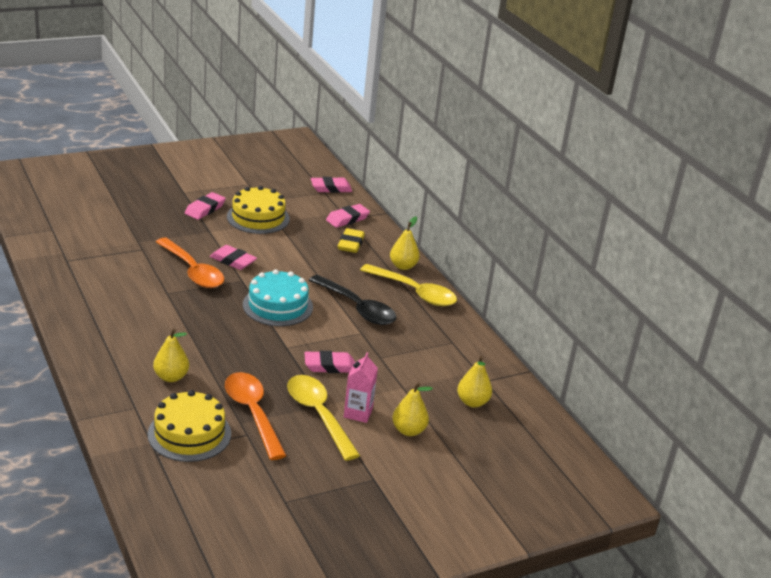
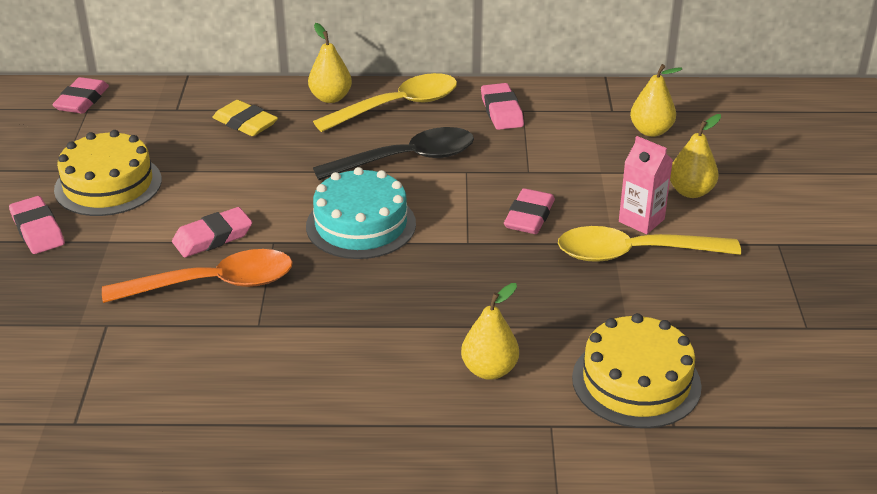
camera: 60 degrees left, 5 degrees up
(252, 413) = (609, 310): orange spoon -> none
(347, 219) = (178, 109): pink eraser -> pink eraser (501, 111)

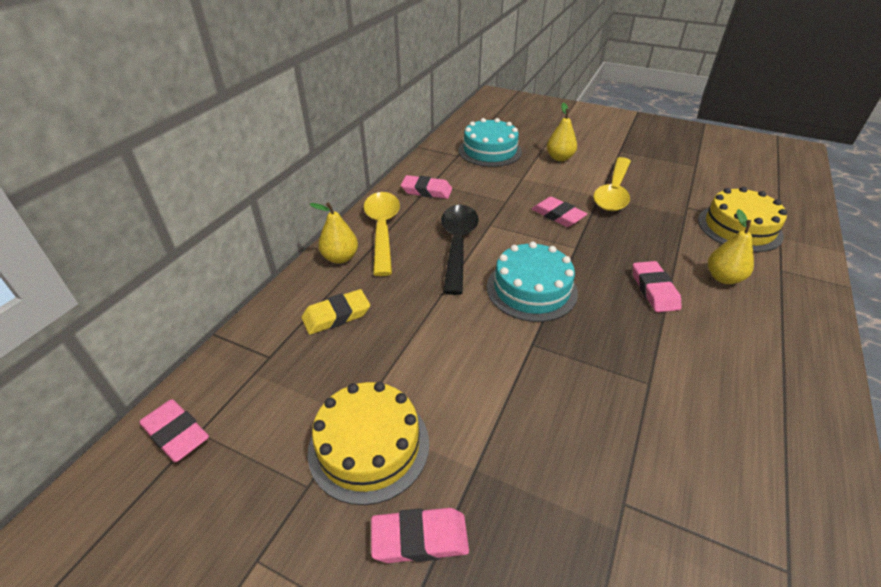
camera: 65 degrees left, 5 degrees up
(212, 237) = (508, 382): pink eraser -> pink eraser (654, 290)
(214, 284) = (581, 399): orange spoon -> none
(641, 220) = (580, 180): pink carton -> none
(651, 131) = (490, 151): yellow pear -> turquoise cake

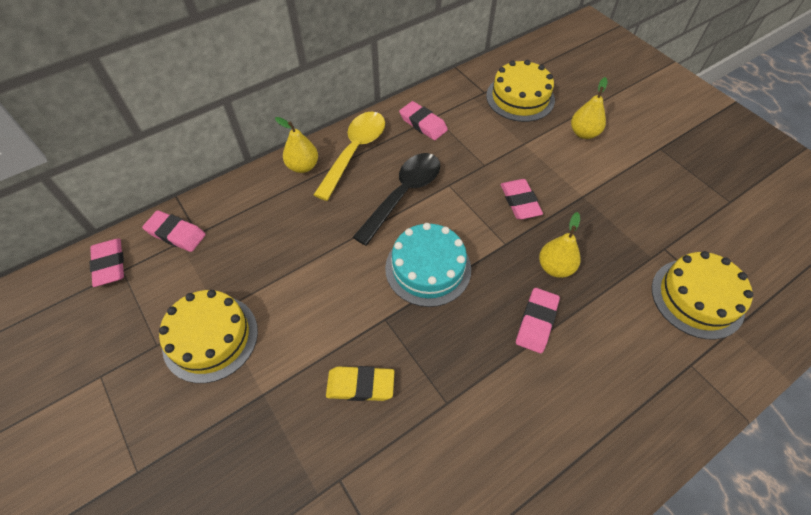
camera: 30 degrees right, 15 degrees up
(336, 315) = (263, 220): yellow eraser -> yellow eraser (360, 385)
(420, 538) = (194, 420): pink eraser -> pink eraser (176, 234)
(490, 151) = (520, 97): turquoise cake -> yellow cake
(613, 192) = (601, 198): yellow spoon -> none
(723, 278) = (618, 343): yellow pear -> yellow pear (555, 267)

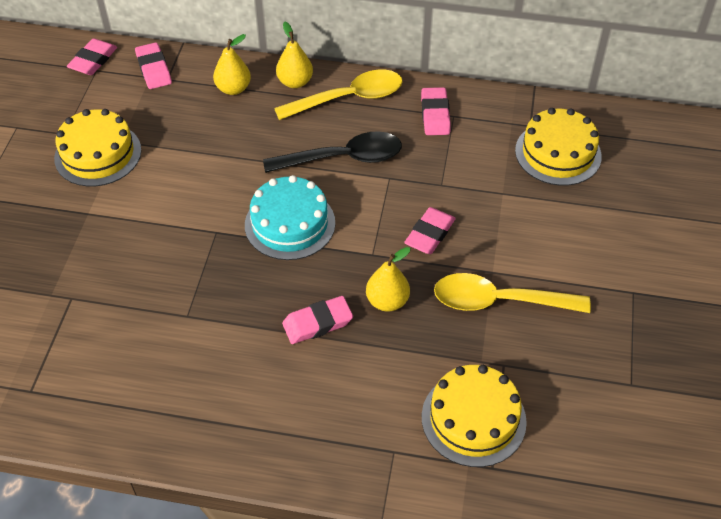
camera: 45 degrees right, 5 degrees down
(360, 385) = (148, 258): yellow eraser -> none
(584, 133) = (574, 225): yellow pear -> yellow pear (233, 89)
(610, 211) = (499, 301): none -> yellow spoon

